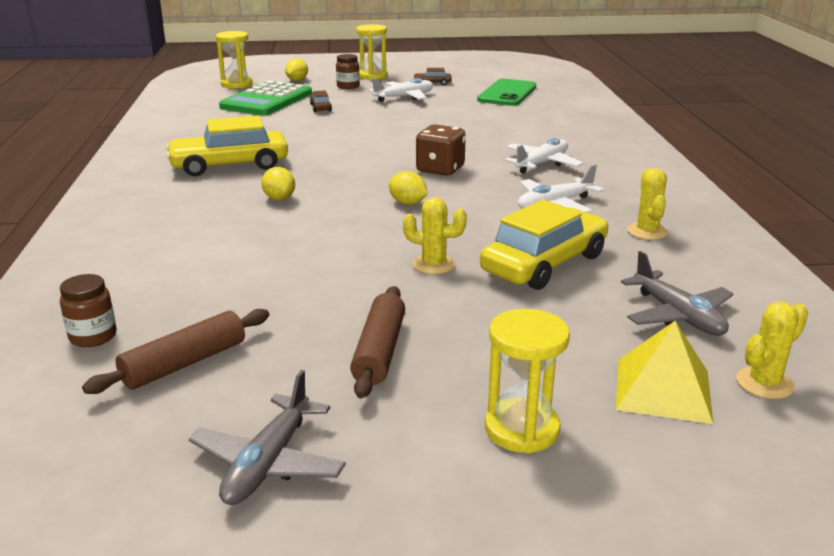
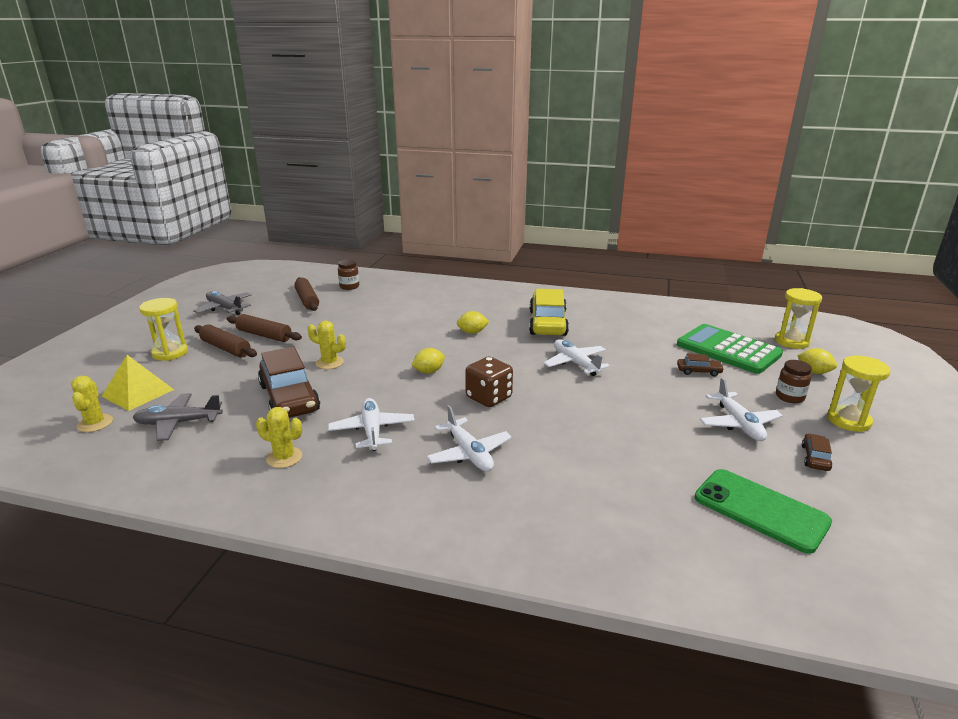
camera: 110 degrees right, 0 degrees up
(335, 145) = (575, 363): none -> white plane
(434, 265) = (329, 363): yellow cactus -> yellow cactus turned 75 degrees clockwise
(456, 371) = (226, 348): none -> brown rolling pin
(544, 264) = (289, 398): yellow car -> brown car

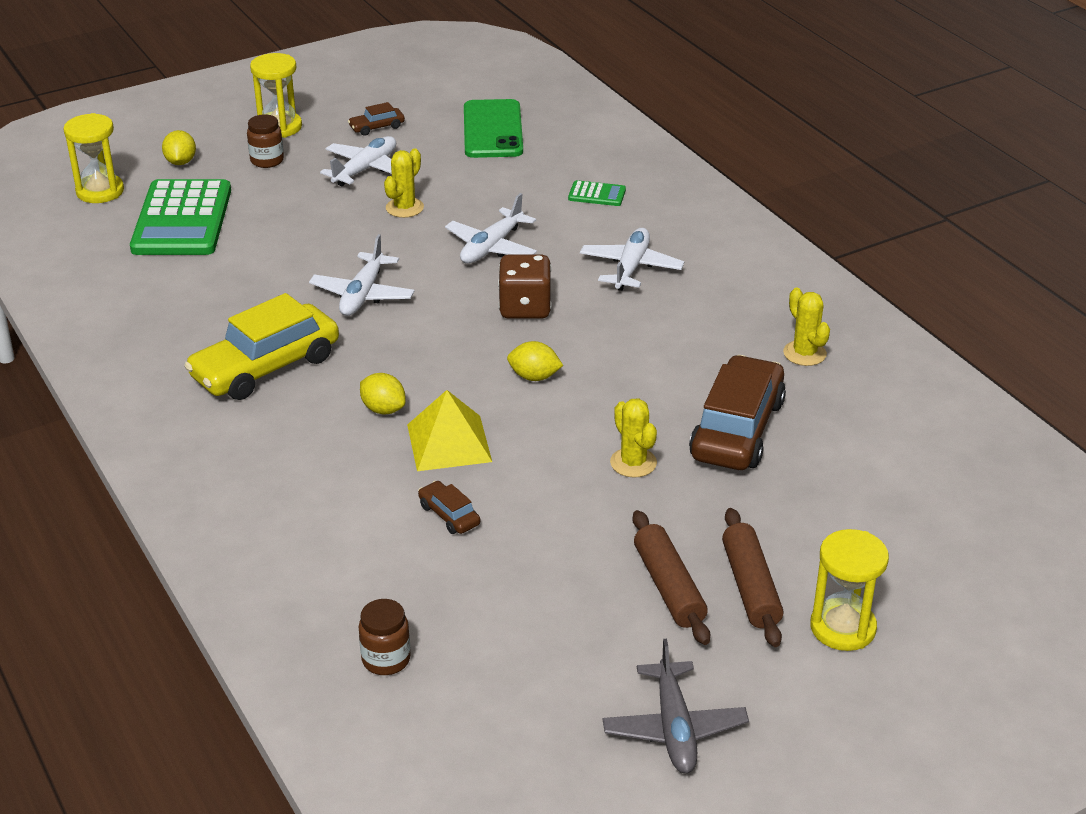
camera: 135 degrees left, 10 degrees up
(95, 423) = (996, 518): yellow cactus -> yellow cactus (404, 208)
(138, 392) = (924, 551): yellow pyramid -> yellow pyramid (449, 443)
(178, 423) = (892, 462): grey plane -> none
(307, 300) = (507, 659): brown rolling pin -> none
(372, 431) = (690, 336): white plane -> white plane (491, 247)
(583, 498) = (597, 194): none -> green calculator
(699, 371) = (272, 219): brown car -> brown car (449, 515)

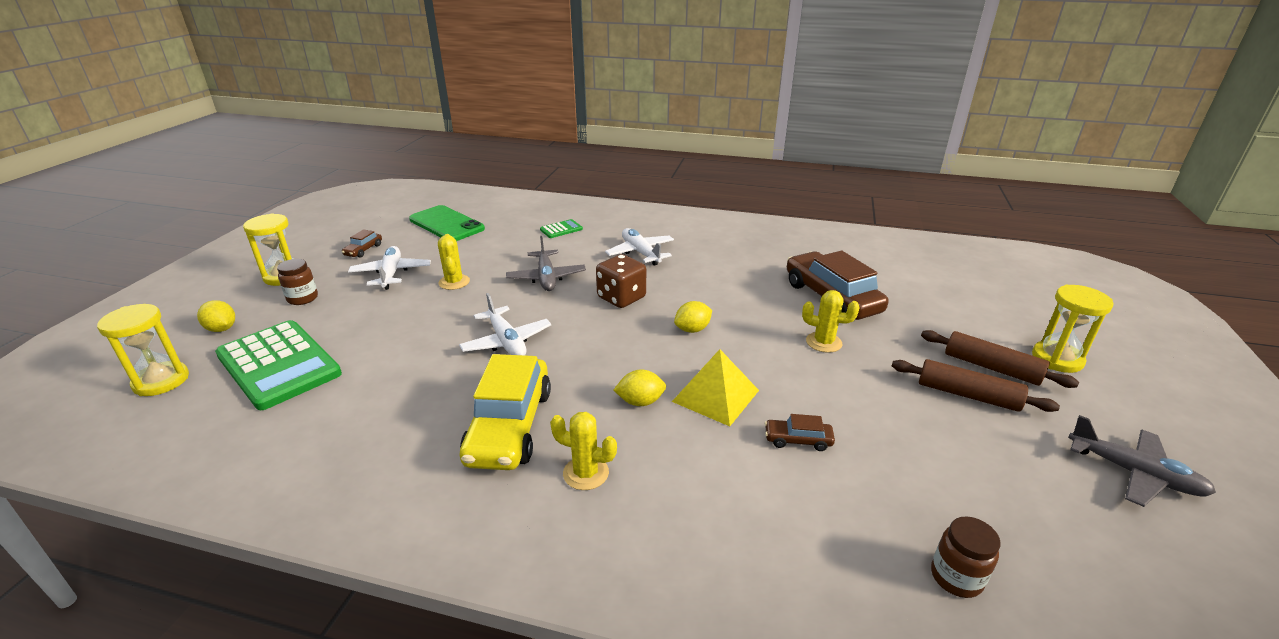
camera: 45 degrees left, 5 degrees down
(491, 247) = (546, 278): white plane -> grey plane
(804, 353) = (788, 250): yellow cactus -> yellow cactus (586, 473)

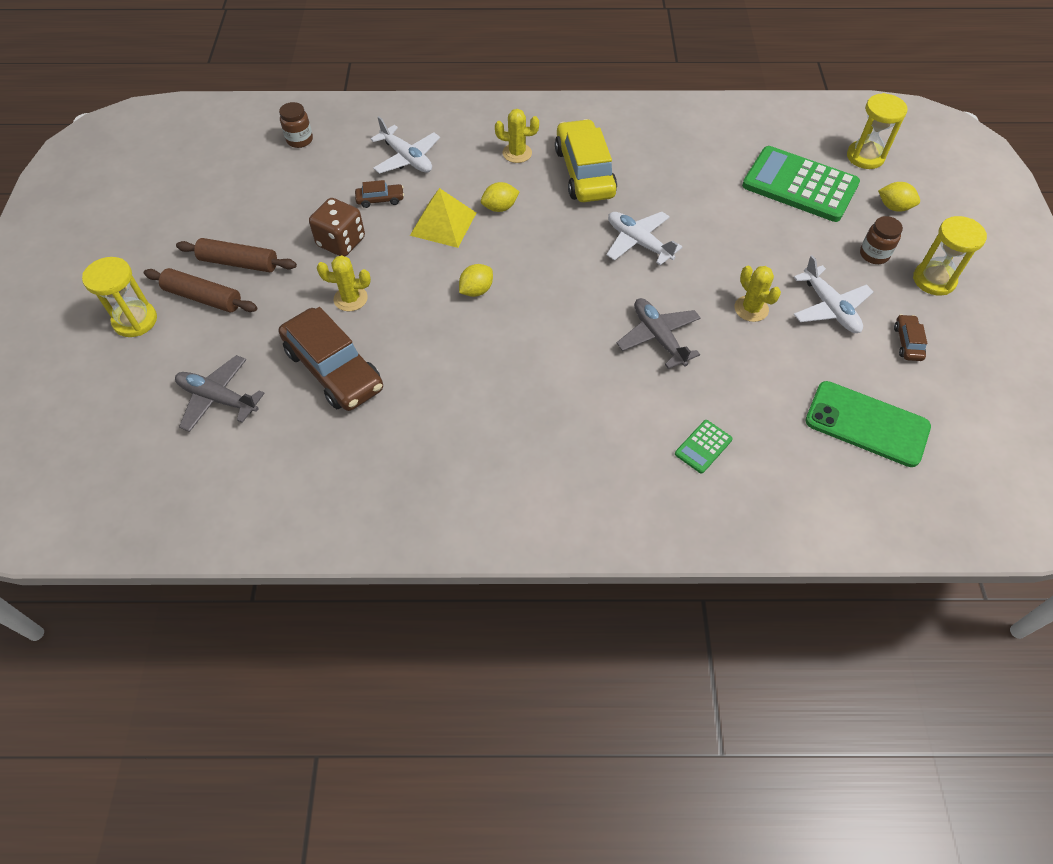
camera: 165 degrees right, 25 degrees up
(621, 298) = (561, 321): brown dice -> brown dice (341, 242)
(640, 253) = (572, 412): white plane -> white plane (407, 158)
(1134, 473) = (153, 218): grey plane -> grey plane (218, 398)

